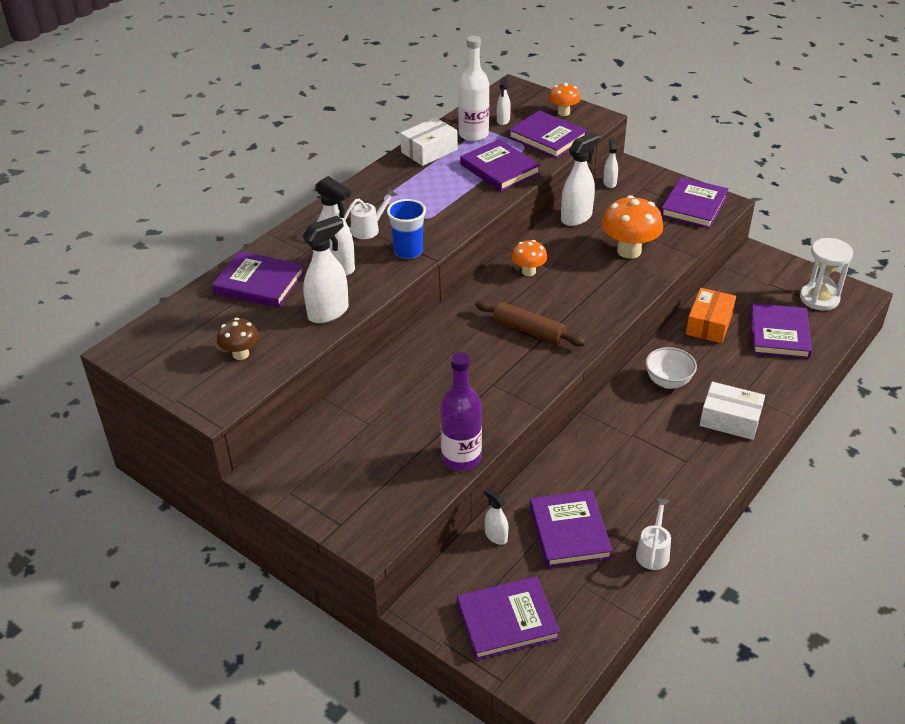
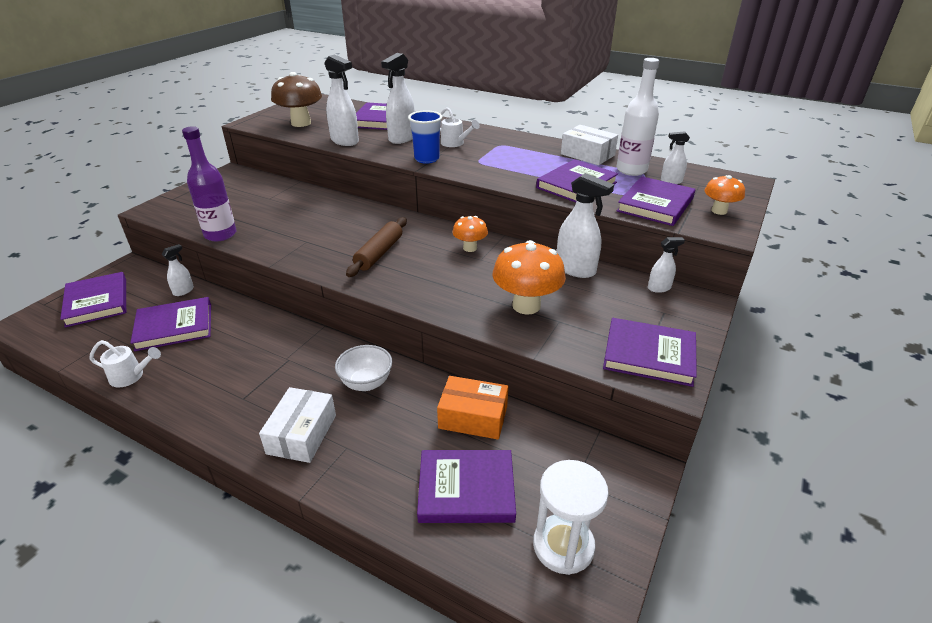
camera: 80 degrees right, 5 degrees down
(241, 354) = (301, 123): brown mushroom -> brown mushroom, size x1.74

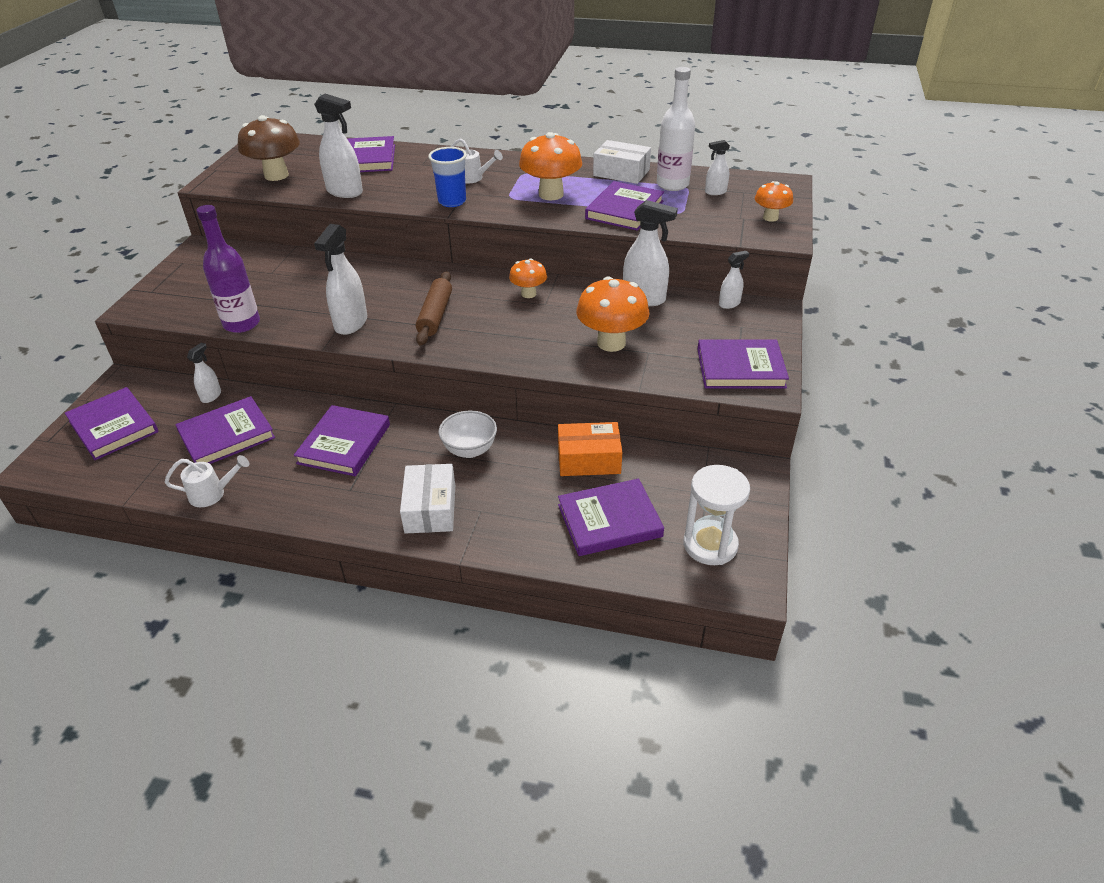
camera: 15 degrees left, 5 degrees up
(402, 138) = (409, 180): white spray bottle -> white spray bottle (351, 323)
(515, 164) = (551, 194): none -> orange mushroom
(655, 205) = (709, 220): purple book -> purple book (344, 444)

